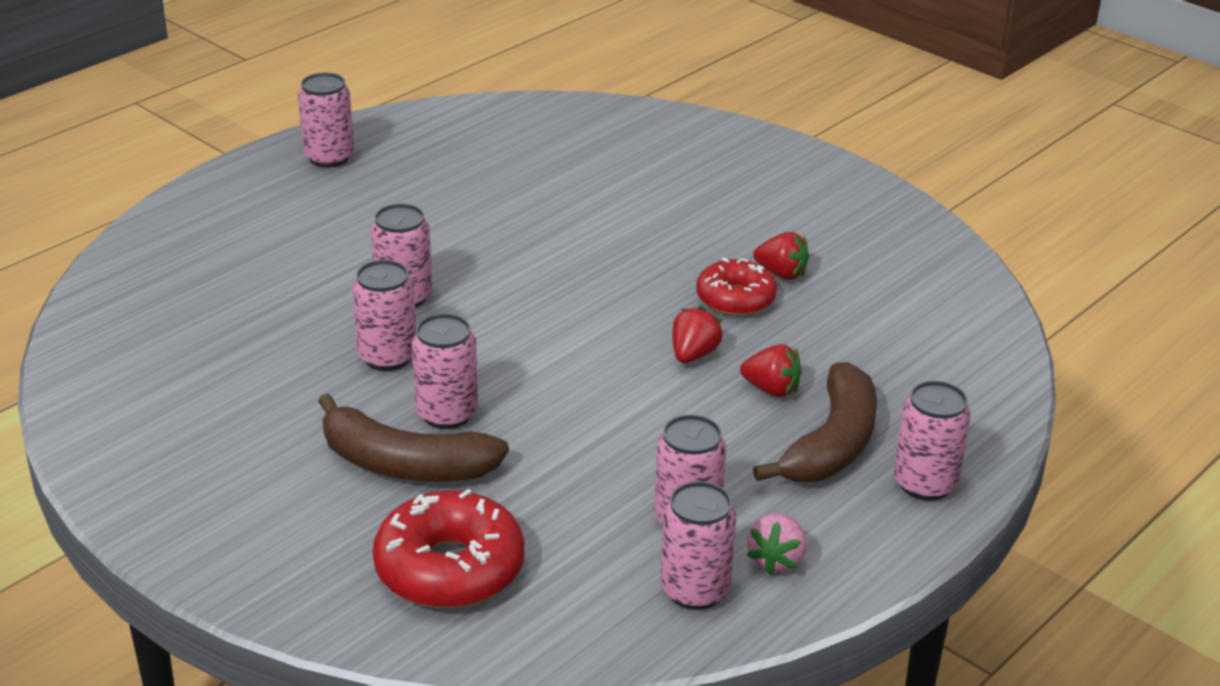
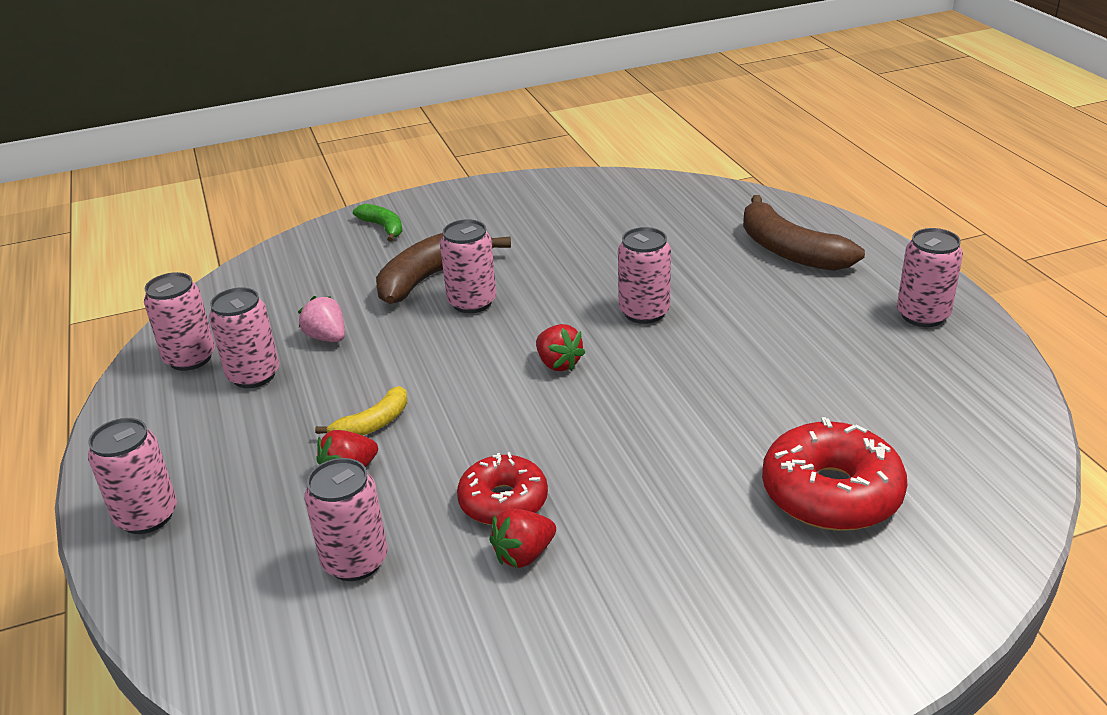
camera: 120 degrees right, 0 degrees up
(293, 560) = (383, 227): none -> green banana
(387, 357) = (564, 291): pink can -> pink can (355, 561)
(449, 568) = (318, 274): red donut -> red donut (831, 493)
(693, 354) = (439, 443): red strawberry -> red strawberry (558, 364)
(698, 402) = (373, 424): none -> yellow banana
(776, 560) = (171, 402): pink strawberry -> pink strawberry (327, 337)
(832, 444) = (248, 481): brown banana -> brown banana (790, 251)

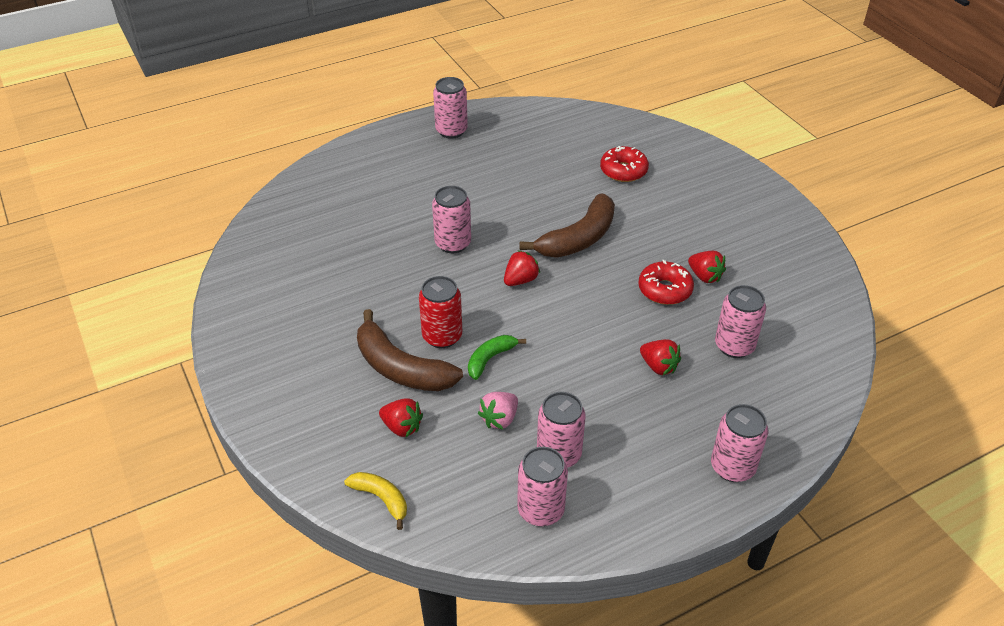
camera: 100 degrees left, 10 degrees up
(348, 278) = (402, 427): none -> red strawberry
(373, 424) = (605, 365): yellow banana -> yellow banana (381, 499)
(383, 227) = (306, 422): green banana -> green banana (490, 359)
(472, 302) = (442, 336): pink can -> red can
(790, 251) = (369, 178): brown banana -> brown banana (578, 238)
(831, 493) = (623, 171): red donut -> red donut, size x0.66

